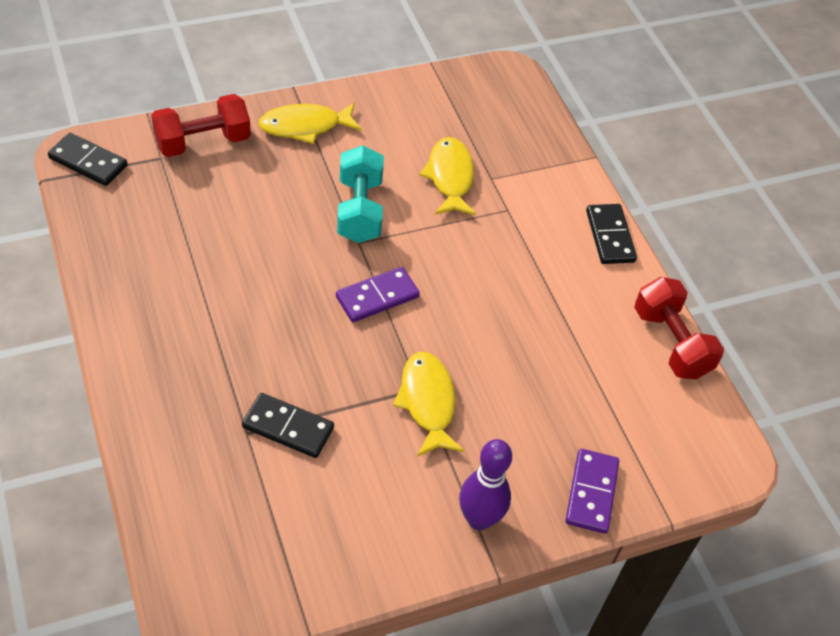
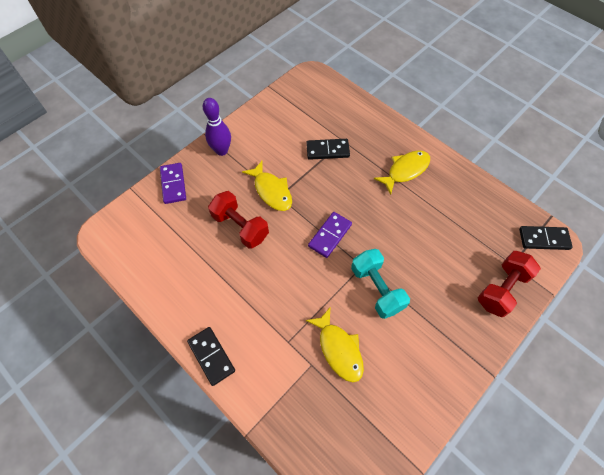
camera: 160 degrees right, 10 degrees up
(305, 126) = (456, 340): yellow fish -> yellow fish (405, 170)
(671, 343) = (150, 290): red dumbbell -> red dumbbell (240, 226)

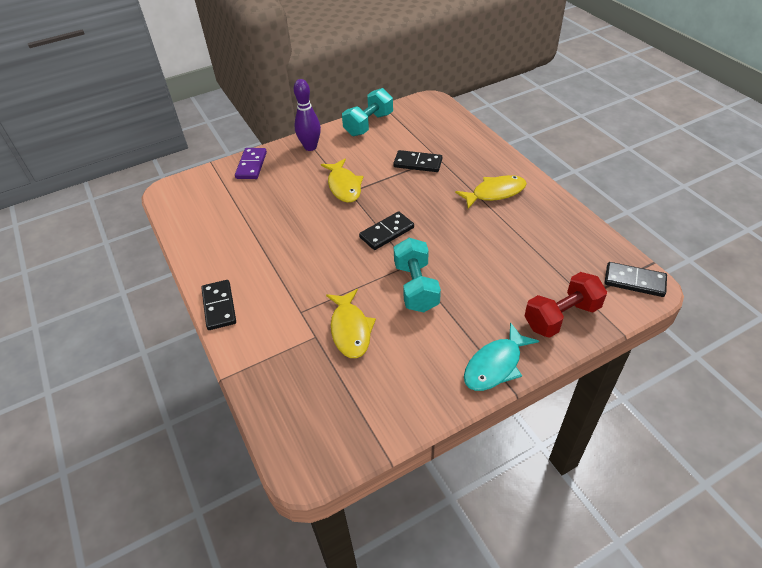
camera: 20 degrees right, 15 degrees down
(240, 226) = (299, 209): red dumbbell -> none
(266, 113) = (369, 124): none -> turquoise dumbbell
(330, 235) = (386, 232): purple domino -> black domino
(468, 352) = (495, 365): none -> turquoise fish

